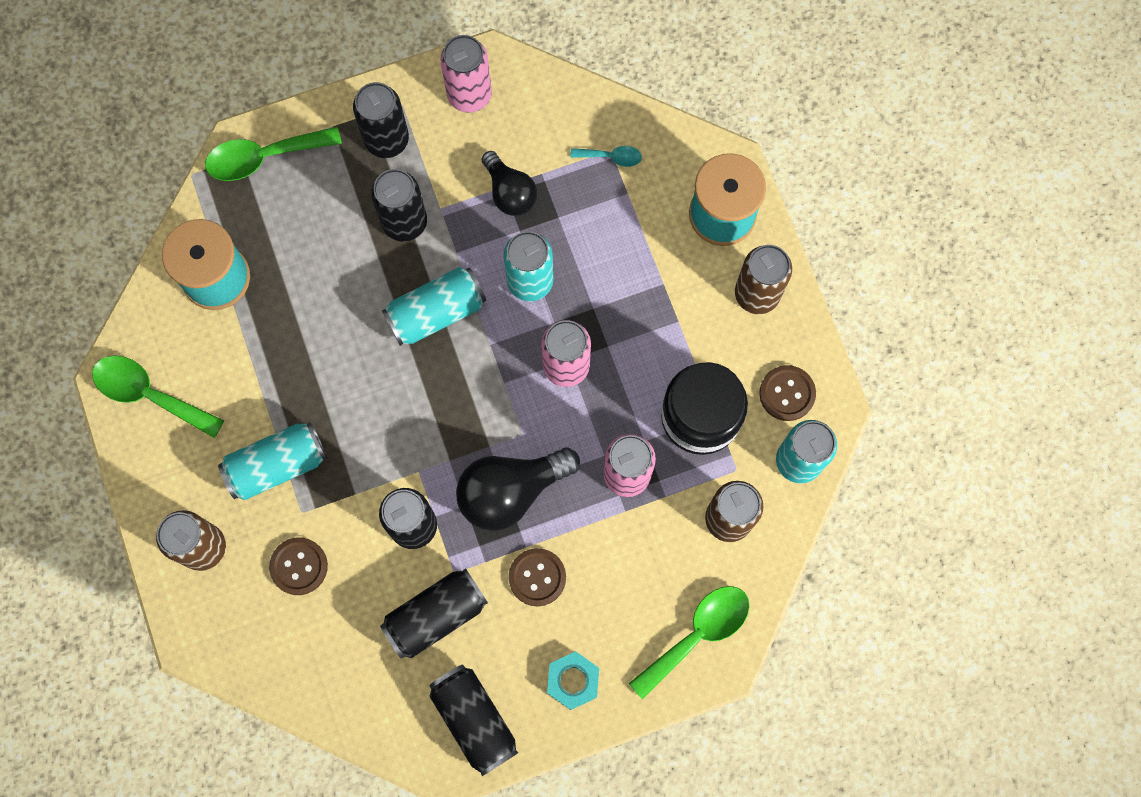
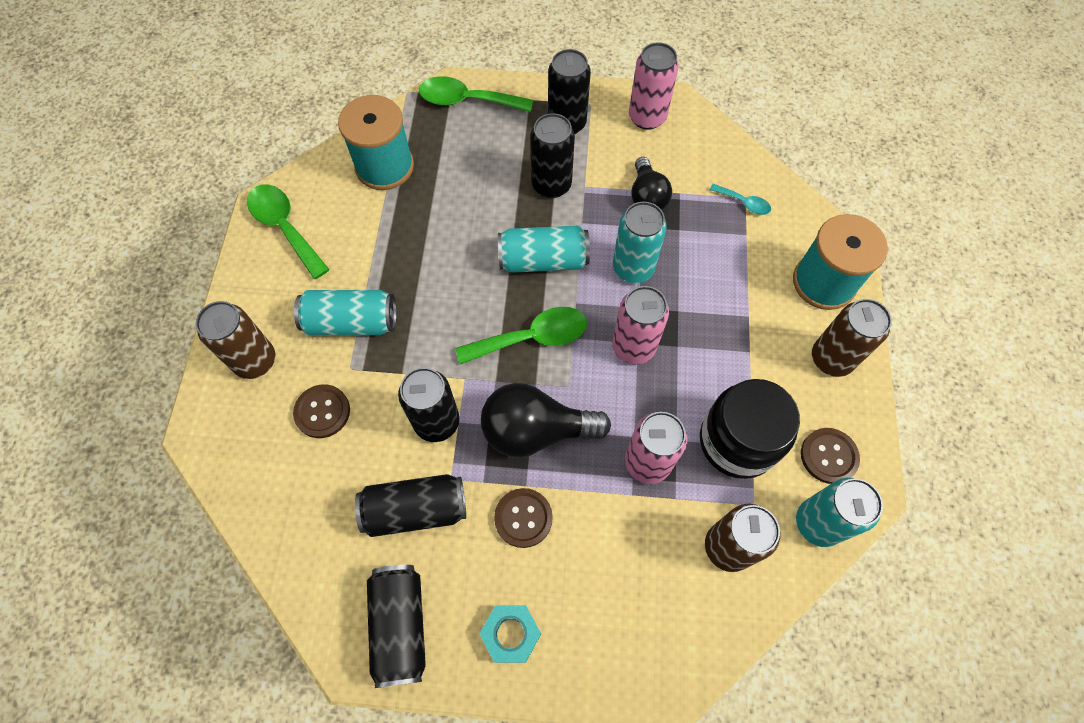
camera: 25 degrees right, 10 degrees down
(697, 634) = (652, 647): green spoon -> green spoon (532, 338)

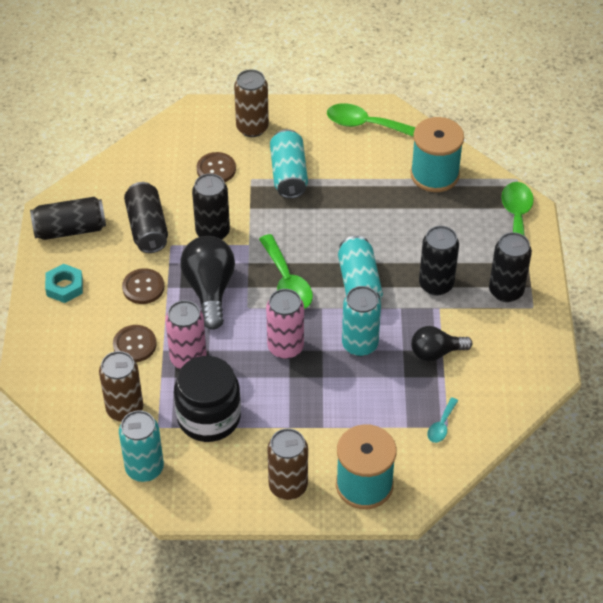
camera: 85 degrees right, 15 degrees down
(285, 227) = (366, 125): green spoon -> green spoon turned 120 degrees counterclockwise
(647, 117) = (526, 350): pink can -> none
(828, 456) = (199, 479): brown button -> brown button (134, 345)

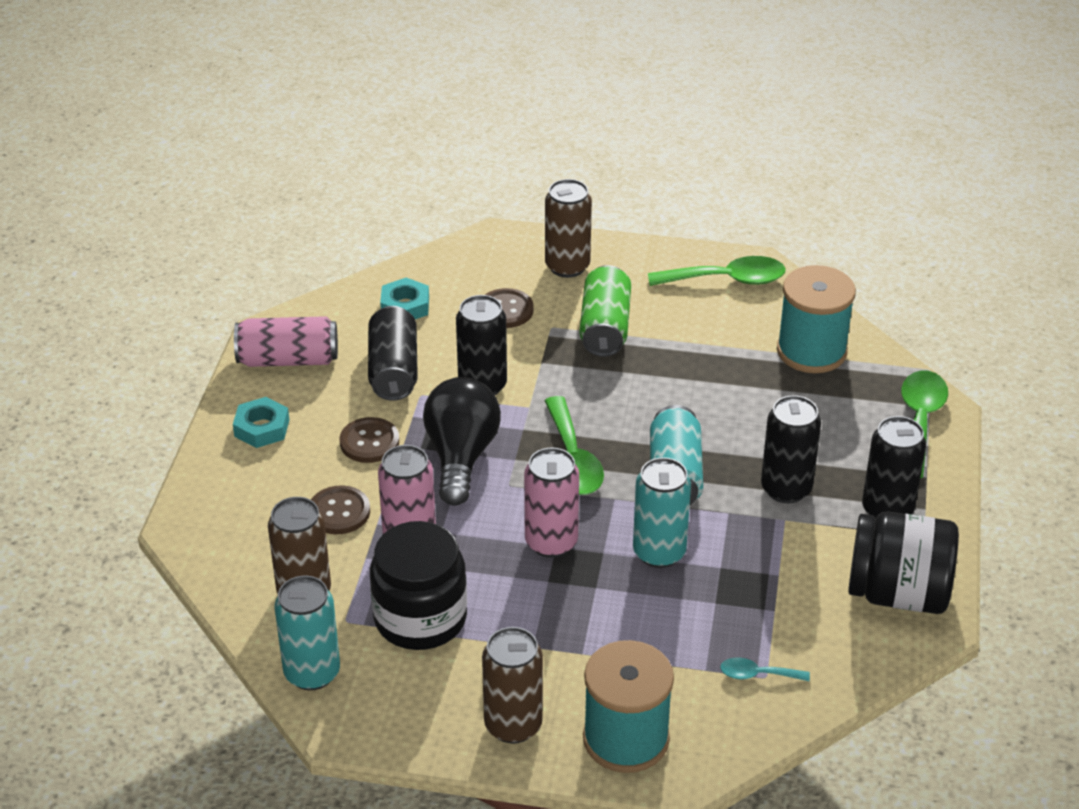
camera: 10 degrees right, 10 degrees down
(70, 229) = (288, 359): black can -> pink can
(144, 175) = (405, 306): none -> turquoise nut
(288, 174) = (605, 328): turquoise can -> green can
(366, 125) = (727, 280): green spoon -> green spoon turned 150 degrees clockwise
(436, 352) = (768, 577): black light bulb -> none
(441, 425) = (757, 674): turquoise spoon -> turquoise spoon turned 60 degrees clockwise
(523, 352) = (898, 593): none -> black jar

